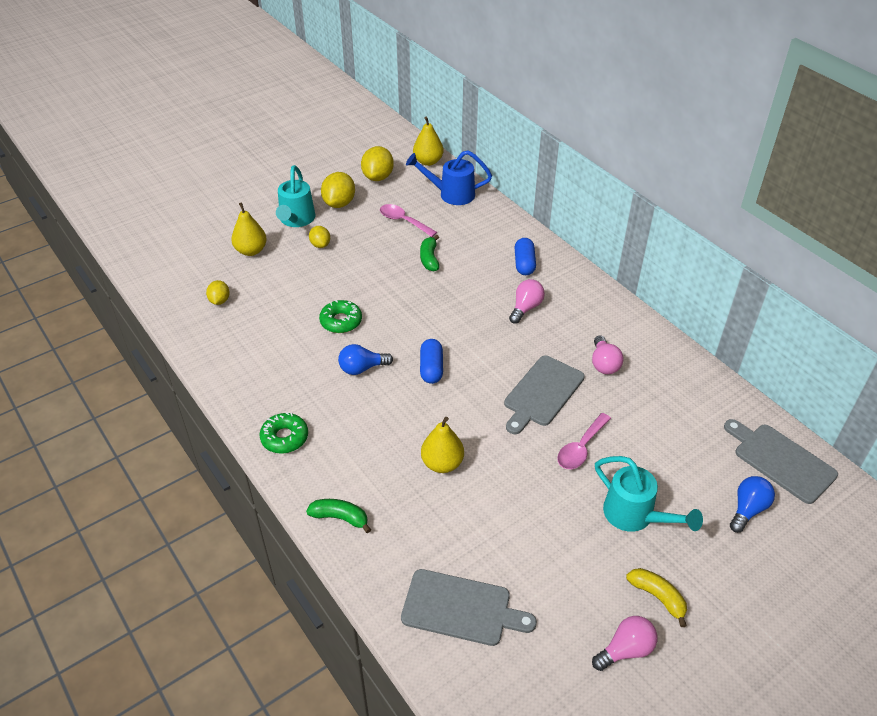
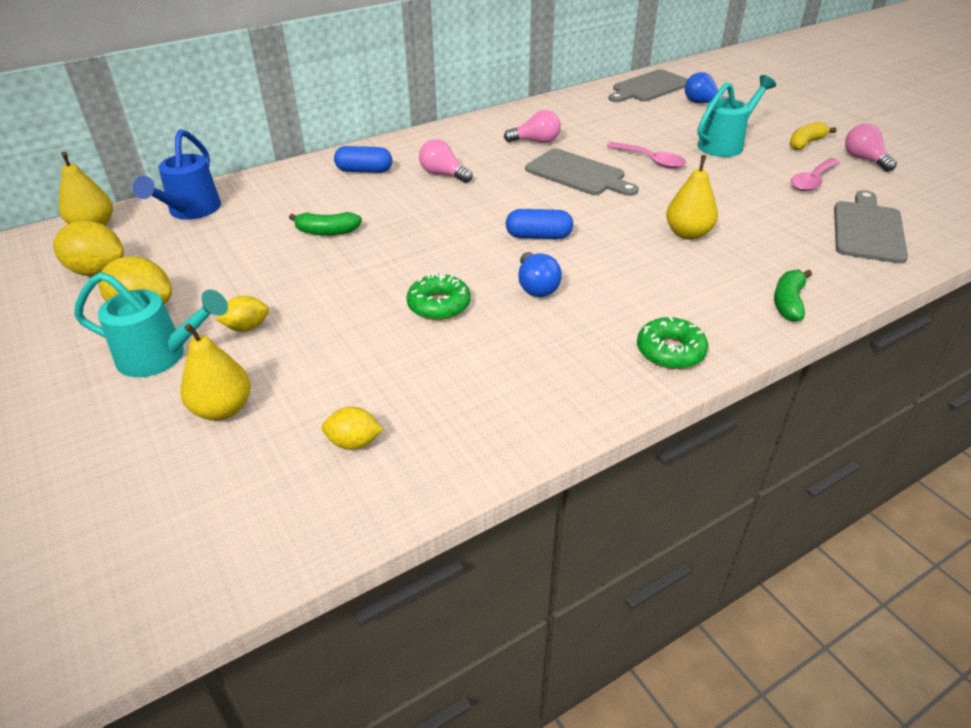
camera: 85 degrees left, 5 degrees down
(403, 221) = (231, 250): pink spoon -> pink spoon (812, 181)

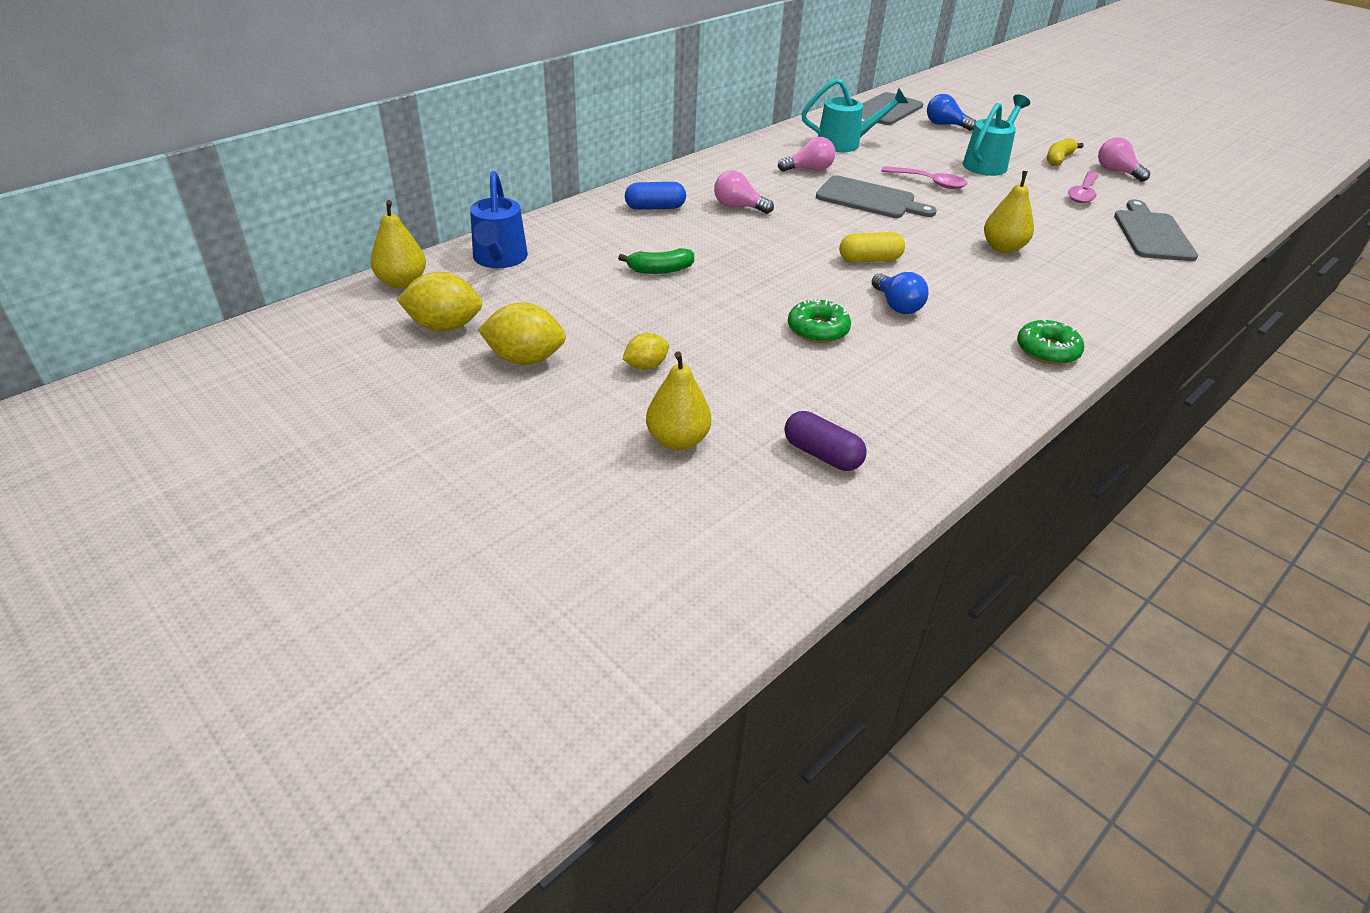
camera: 15 degrees left, 0 degrees up
(161, 356) = (578, 400): turquoise watering can -> turquoise watering can (845, 143)
(354, 442) = (822, 454): yellow lemon -> purple capsule
(538, 236) = (869, 260): blue capsule -> yellow capsule
(788, 302) = (1121, 301): green banana -> none

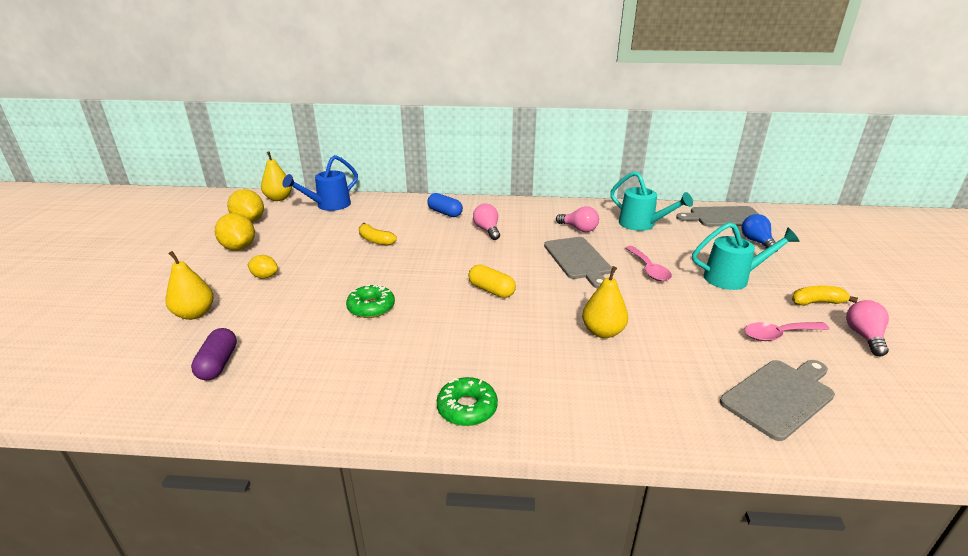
camera: 50 degrees right, 10 degrees down
(660, 270) = (375, 240): green banana -> yellow banana
(897, 305) = (443, 322): blue light bulb -> none

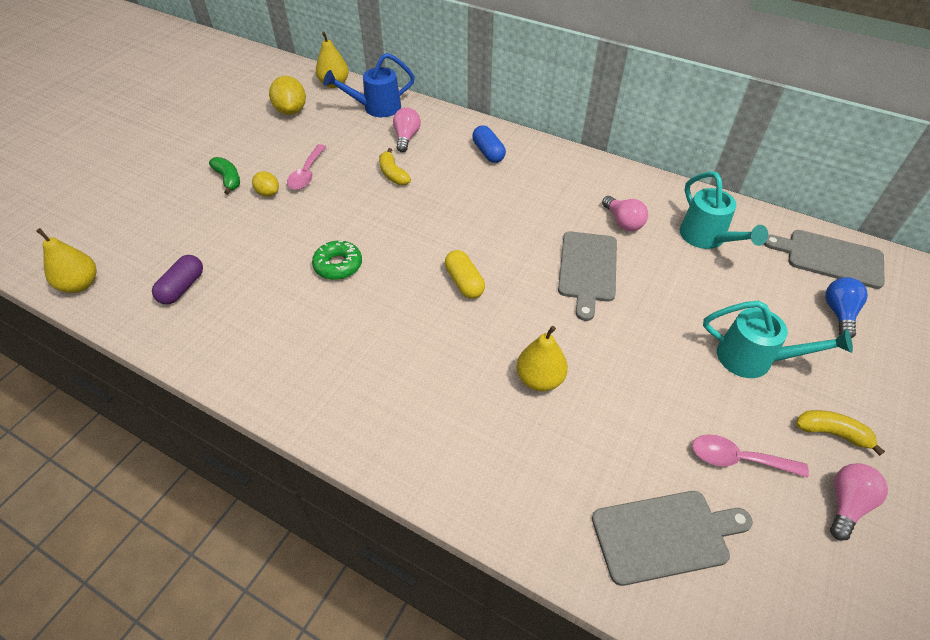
camera: 25 degrees right, 20 degrees up
(195, 314) = (191, 222): yellow pear -> yellow pear (80, 284)
(216, 276) = (228, 179): none -> green banana
(239, 247) = (265, 146): yellow lemon -> none
(467, 408) = (350, 418): green donut -> none
(487, 230) = (517, 193): pink light bulb -> pink light bulb (406, 137)
(648, 269) = (659, 310): pink spoon -> pink spoon (307, 173)

